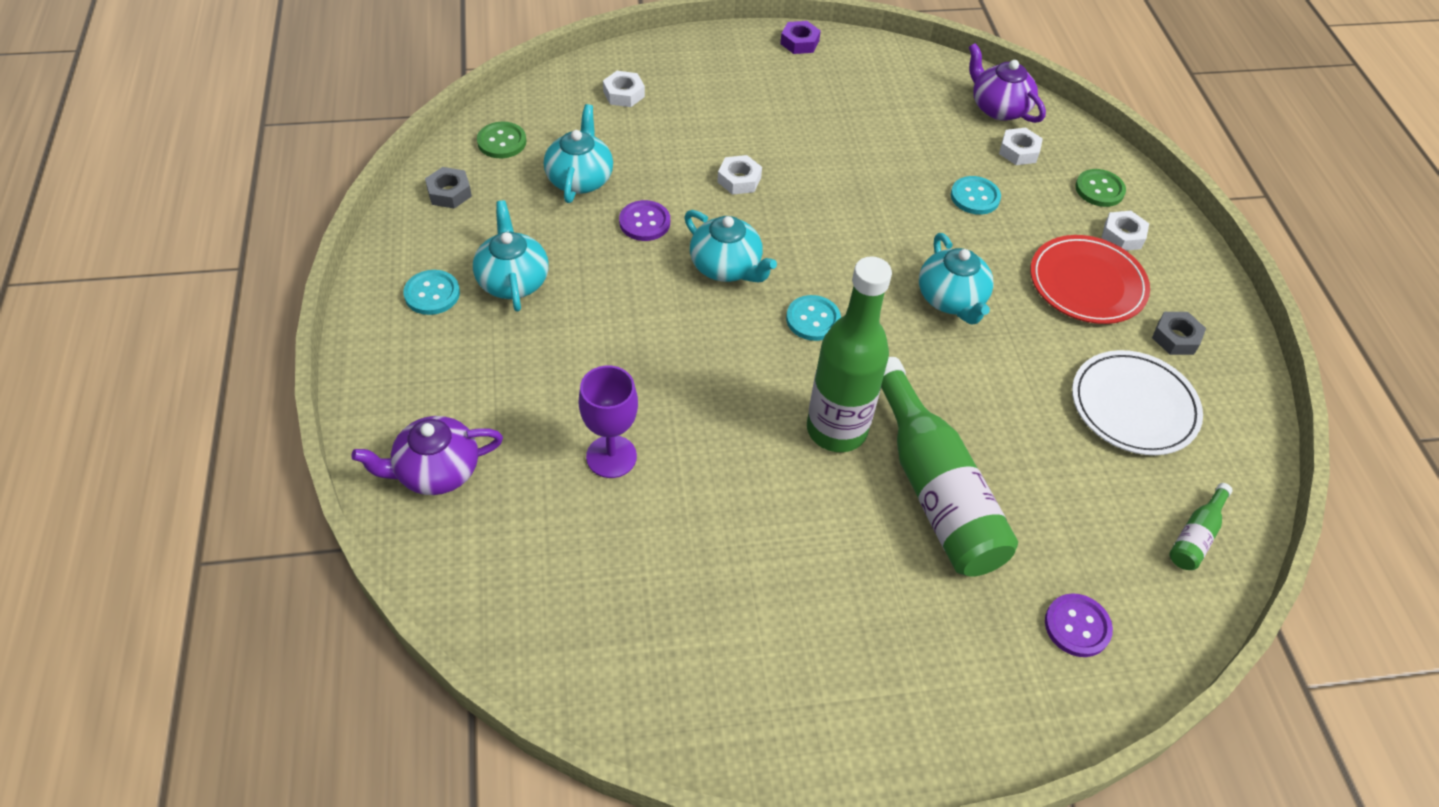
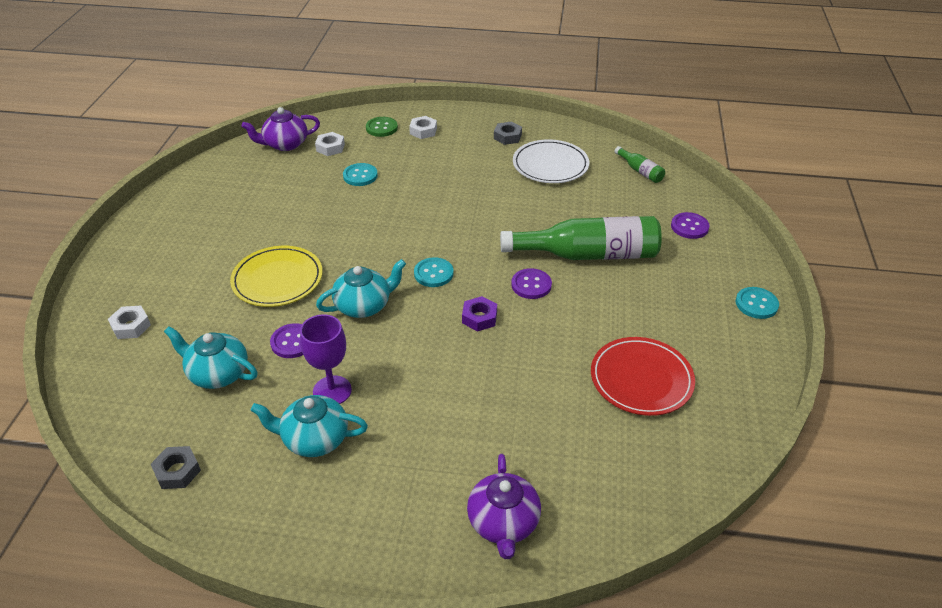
camera: 70 degrees left, 10 degrees down
(432, 294) = (302, 501): turquoise button -> turquoise button (756, 304)
(502, 142) = (134, 421): green button -> none
(611, 456) = (520, 406): purple goblet -> purple goblet (332, 391)
(739, 180) = (277, 279): white nut -> yellow plate
(799, 42) = (147, 214): purple nut -> purple nut (479, 317)
(836, 430) = (531, 285): green bottle -> purple button
(951, 299) = (443, 209): turquoise teapot -> none
(1087, 283) = (454, 154): red plate -> red plate (641, 379)

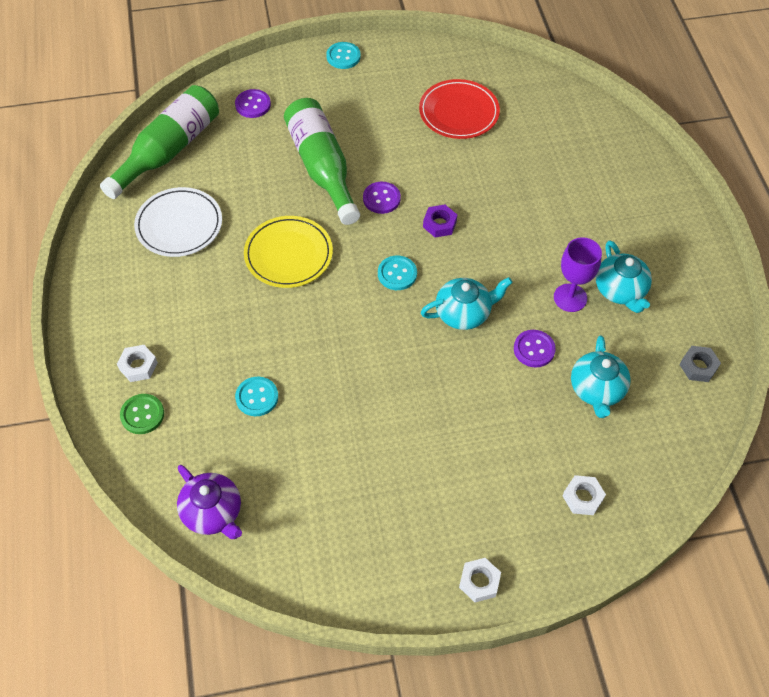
camera: 110 degrees left, 15 degrees up
(277, 279) = (462, 400): yellow plate -> yellow plate (288, 254)
(330, 147) = (205, 455): white nut -> white nut (479, 582)
(364, 305) = (464, 313): turquoise teapot -> turquoise teapot turned 120 degrees clockwise
(503, 523) = (622, 162): purple teapot -> none
(507, 137) = (129, 277): grey nut -> none
(640, 171) = (168, 150): green bottle -> green bottle, size x2.26

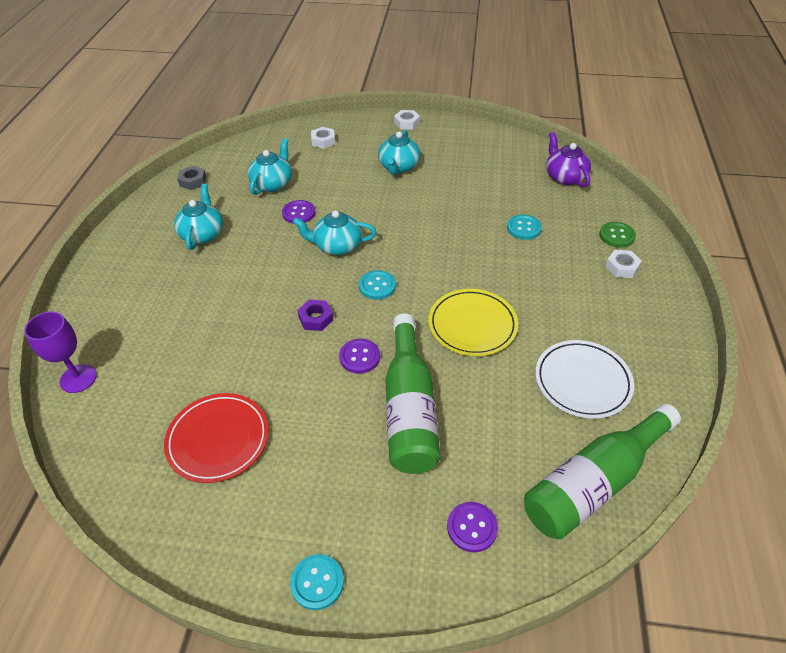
camera: 160 degrees left, 10 degrees down
(449, 469) = (399, 167): none -> turquoise teapot
(570, 298) = (245, 238): purple goblet -> purple goblet (78, 378)

